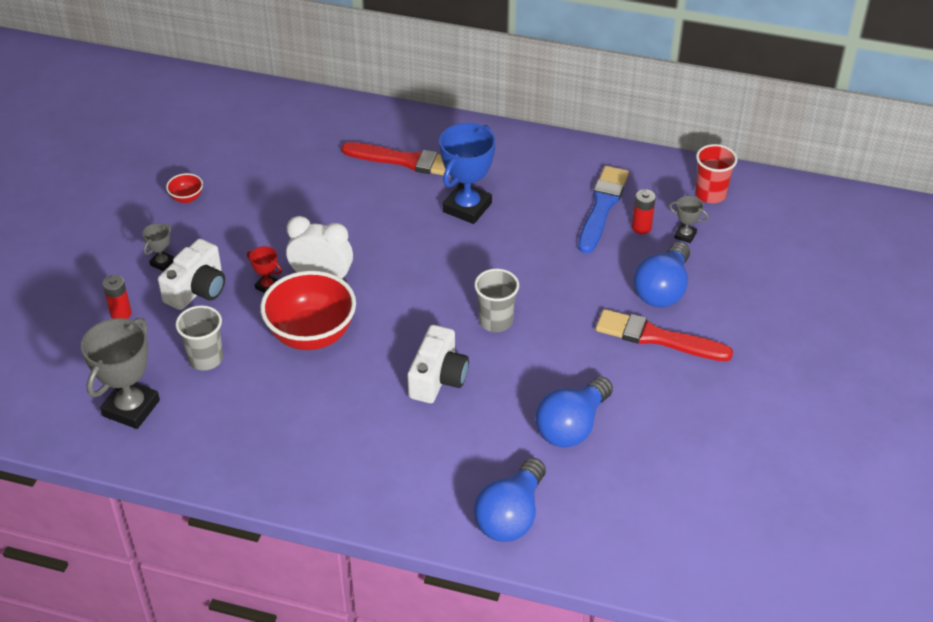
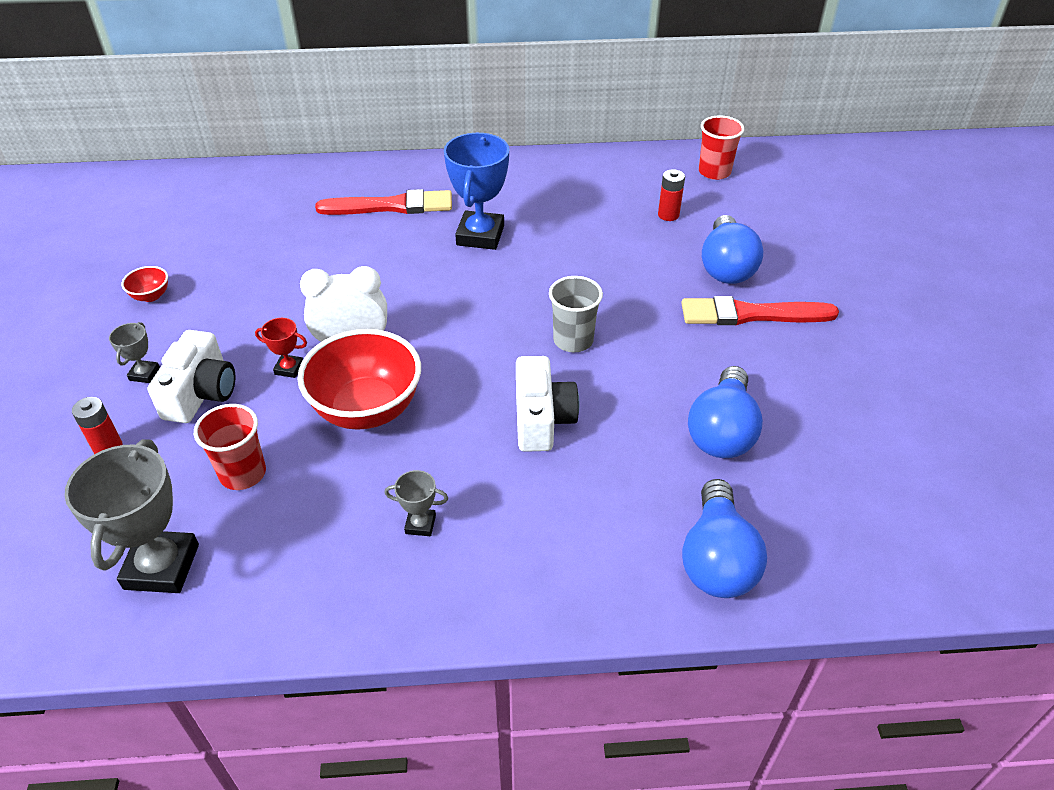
camera: 20 degrees left, 0 degrees up
(205, 358) = (243, 473): grey cup -> red cup
(602, 207) = (618, 205): blue brush -> none
(685, 235) = (715, 212): grey trophy -> grey trophy (420, 524)

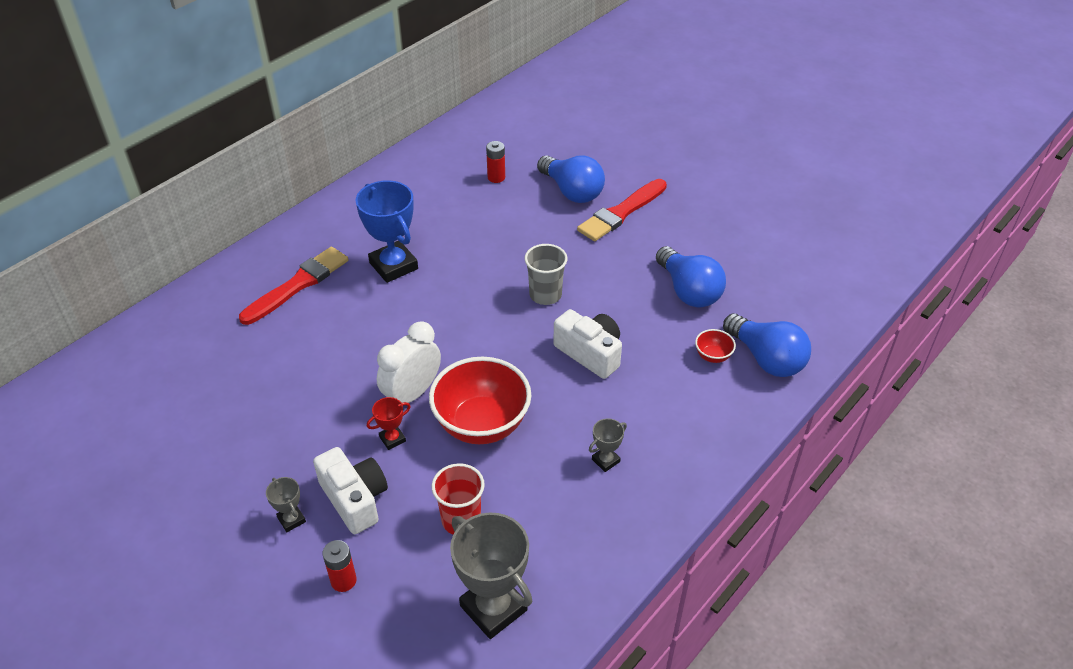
camera: 45 degrees left, 0 degrees up
(151, 296) = (205, 469): red bowl -> red bowl (713, 356)
(714, 172) = (487, 131): red cup -> none

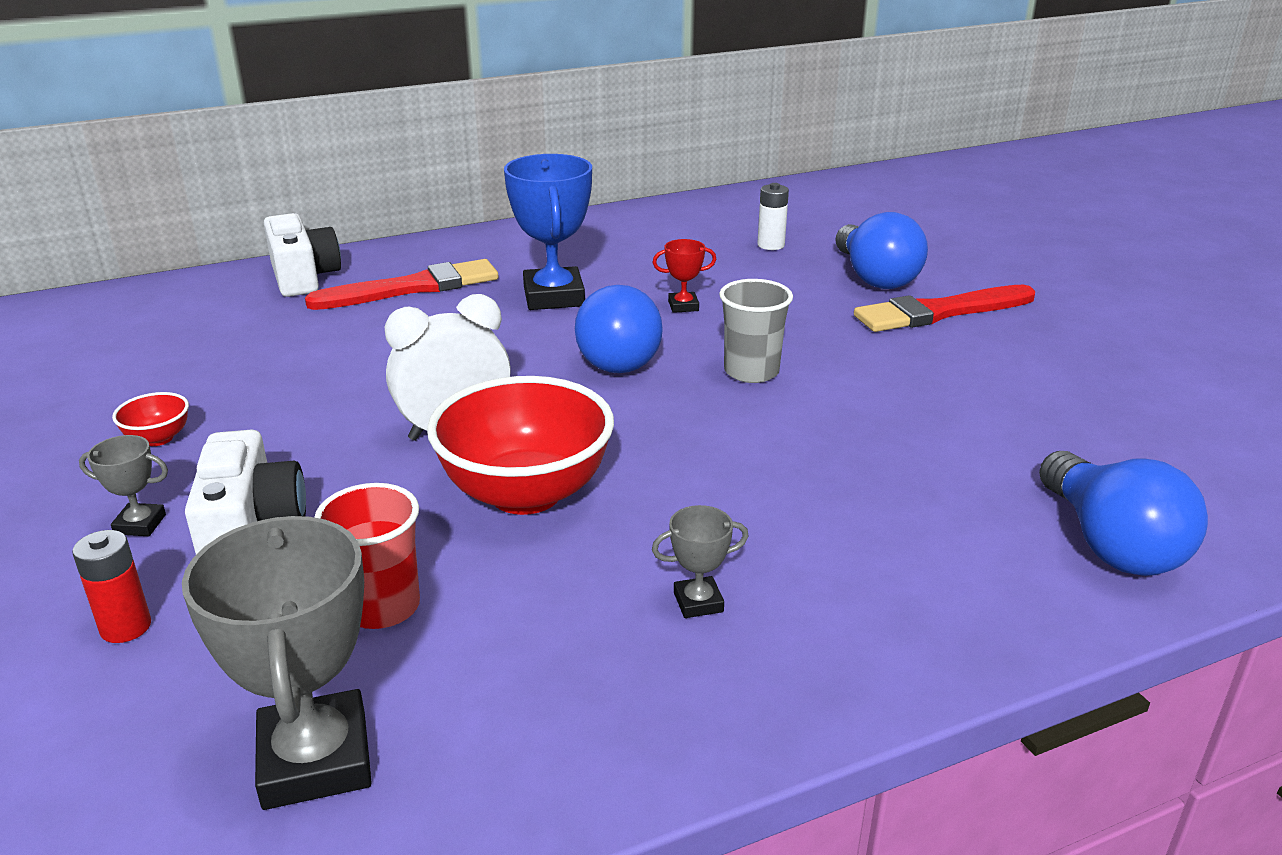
camera: 25 degrees right, 15 degrees down
(291, 520) = (140, 524): grey trophy -> grey trophy turned 75 degrees counterclockwise
(392, 439) = (376, 473): red trophy -> red trophy (683, 306)
(496, 177) = (771, 245): red battery -> white battery
(590, 353) = (774, 454): white camera -> white camera (303, 277)
(688, 291) = (1003, 420): blue light bulb -> blue light bulb (618, 356)
(713, 356) = (1001, 513): red bowl -> red bowl (158, 438)

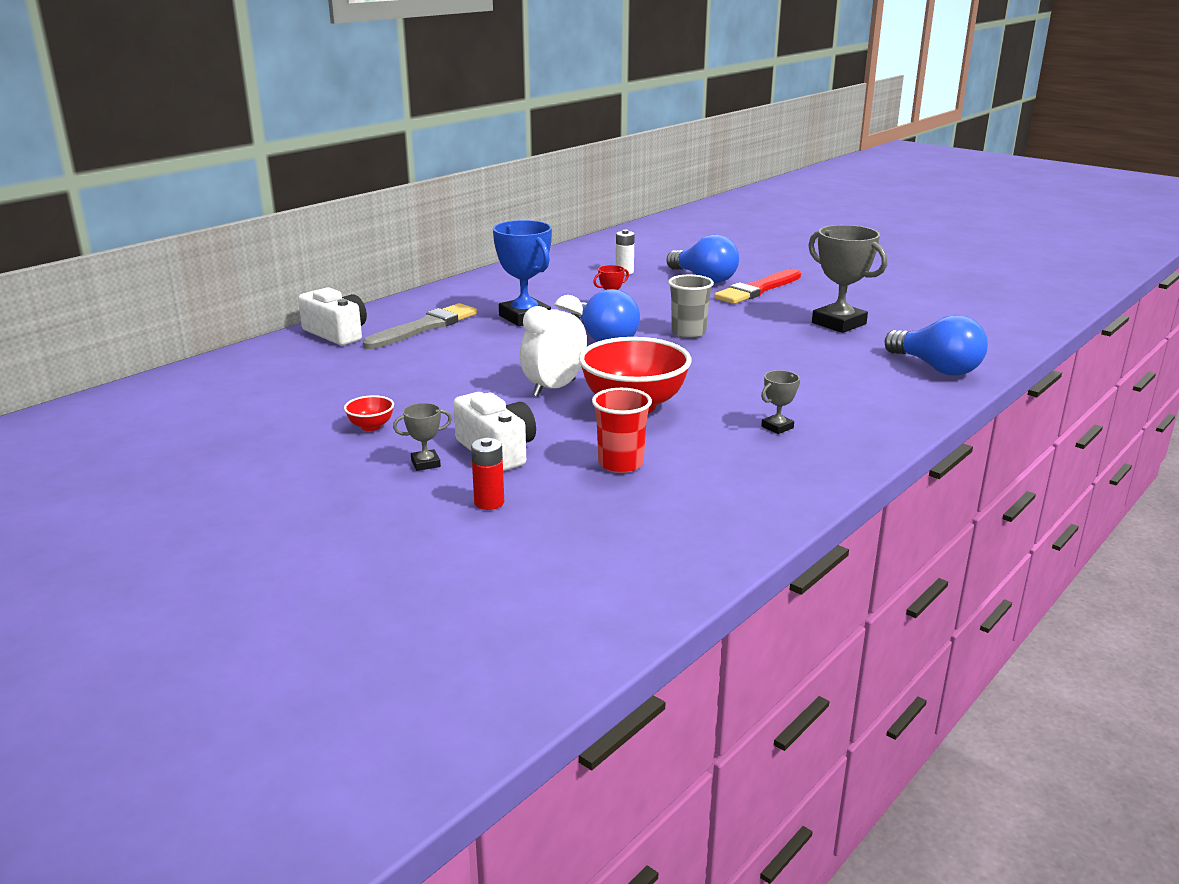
camera: 25 degrees left, 5 degrees down
(315, 760) = (668, 520): grey trophy -> grey trophy (838, 323)
(412, 288) = (424, 327): red brush -> grey brush

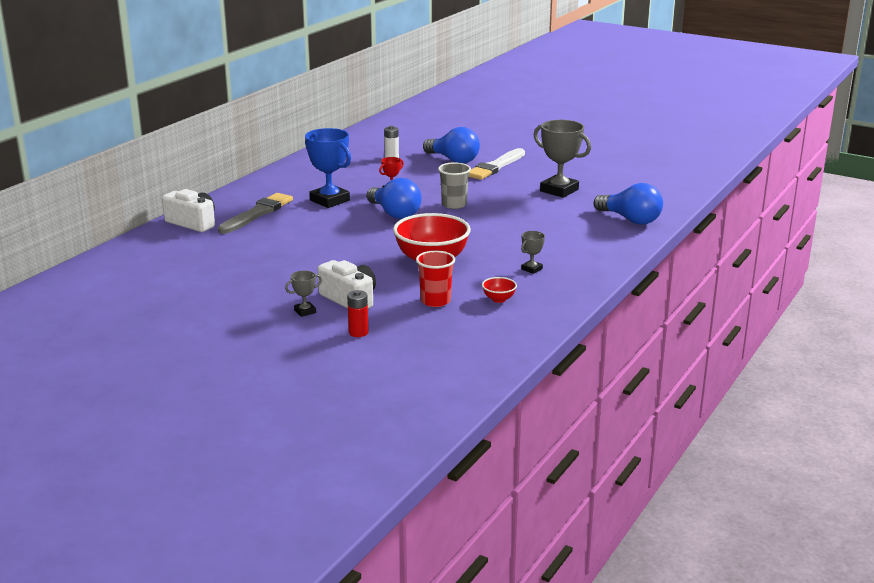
camera: 10 degrees left, 0 degrees up
(371, 426) = (255, 290): red bowl -> red bowl (498, 299)
(554, 388) = (372, 253): white clock -> none
(758, 289) = (495, 166): red brush -> white brush

